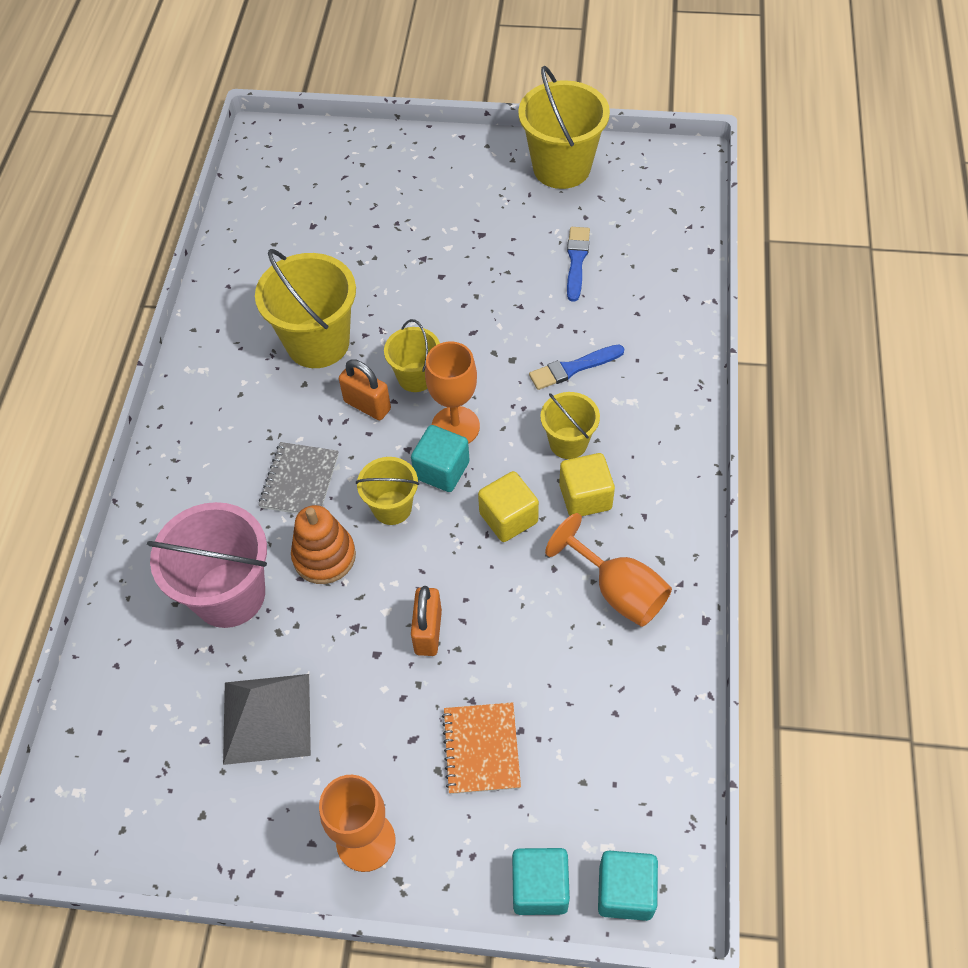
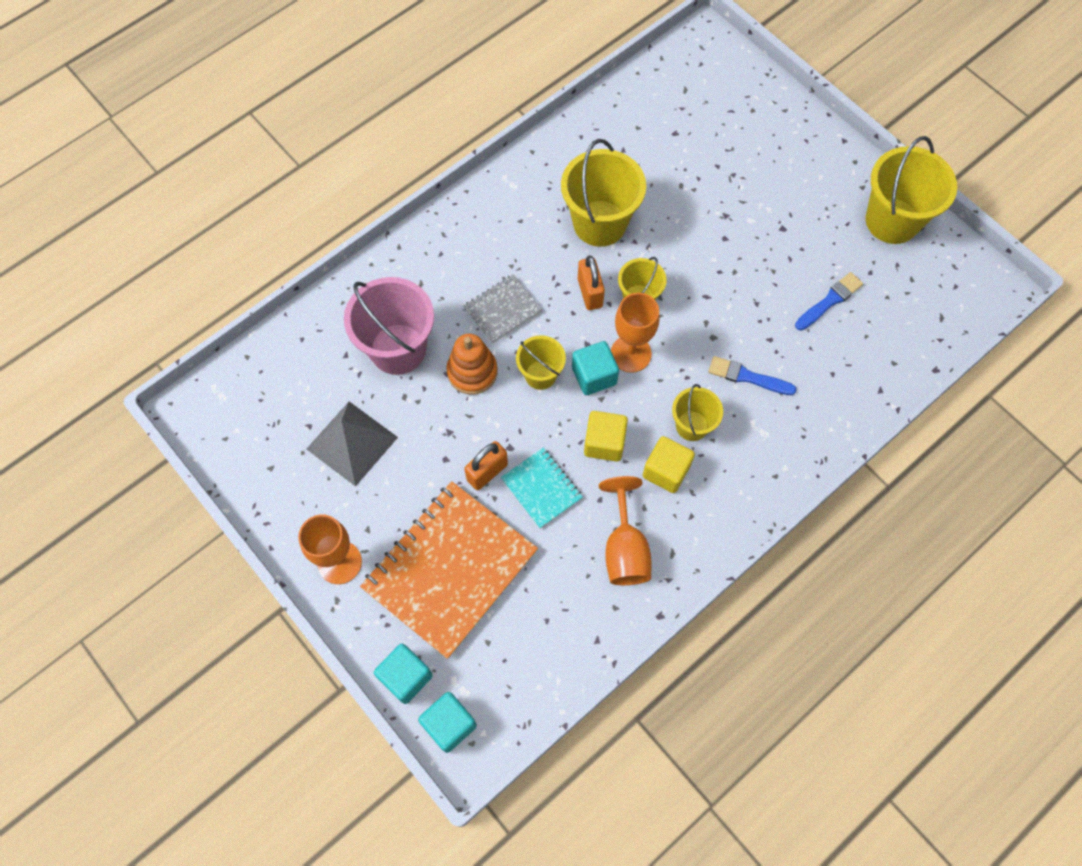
camera: 40 degrees right, 10 degrees up
(481, 749) = (450, 569): orange notebook -> orange notebook, size x2.06
(493, 603) = (541, 488): none -> turquoise notebook

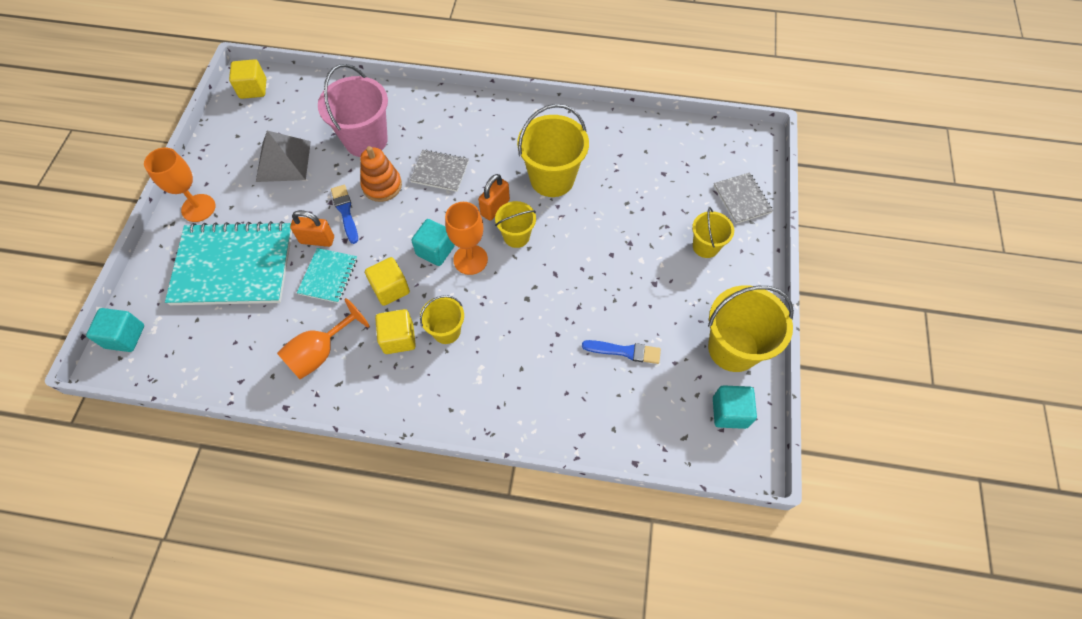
camera: 50 degrees right, 5 degrees down
(215, 412) = (253, 89): none -> yellow cube
(406, 677) = (143, 292): turquoise cube -> turquoise cube (729, 412)
(450, 569) = (233, 266): orange notebook -> turquoise notebook
(540, 375) = (411, 221): yellow bucket -> yellow bucket (705, 246)
(747, 377) = (514, 340): blue brush -> blue brush (345, 212)
(756, 98) = (742, 199): none -> grey notebook

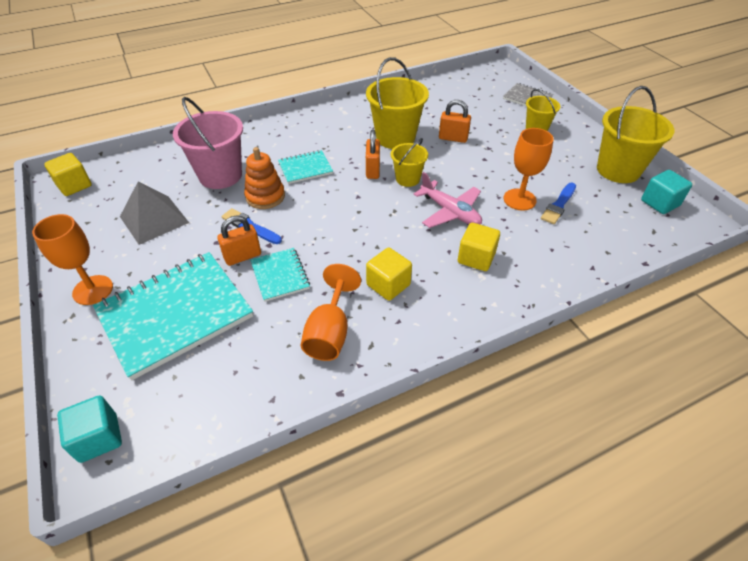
camera: 35 degrees left, 15 degrees down
(390, 289) = (345, 256): yellow cube -> yellow cube (476, 258)
(435, 250) = (355, 215): turquoise cube -> none
(440, 172) = (305, 168): grey notebook -> turquoise notebook
(446, 331) = (421, 259): yellow bucket -> none
(470, 259) = (389, 207): orange goblet -> orange goblet (519, 199)
(518, 296) = (450, 212): none -> pink plane
(606, 211) = (453, 138): none -> orange padlock
(625, 351) = (558, 205): blue brush -> blue brush turned 150 degrees clockwise

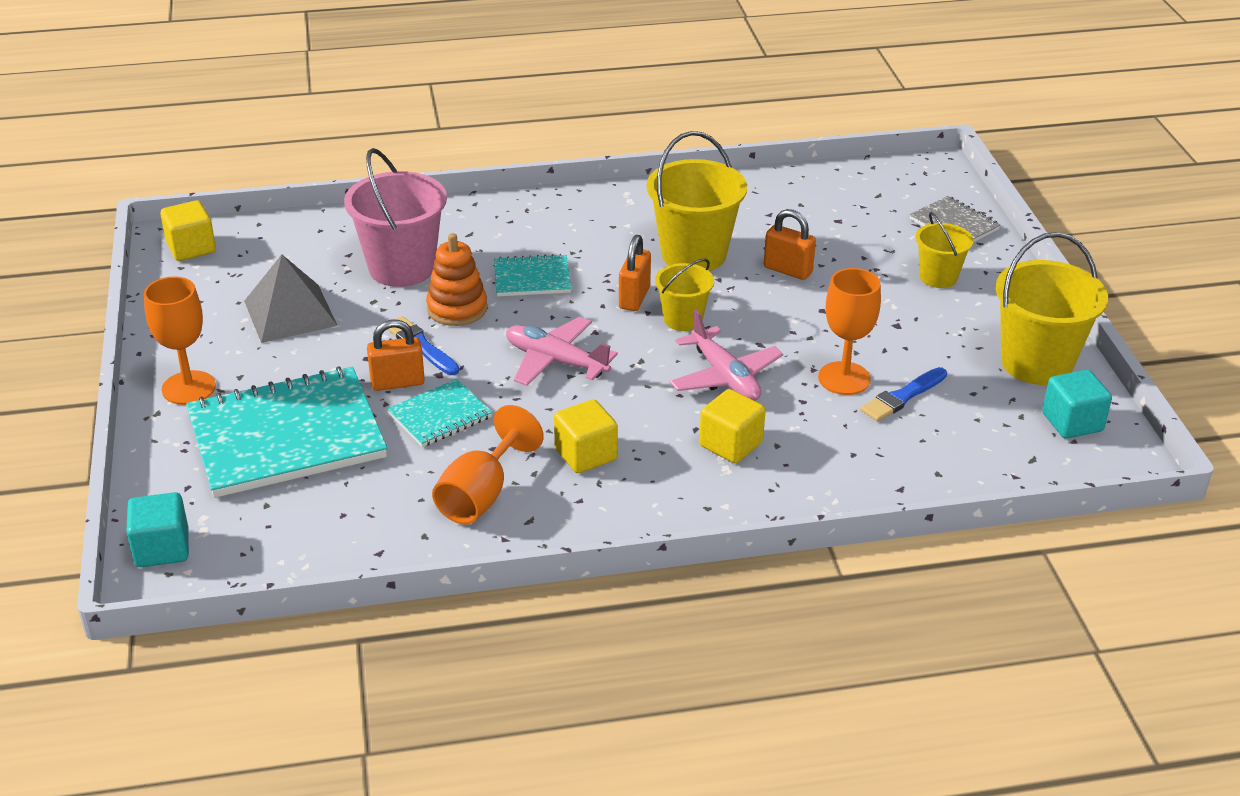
camera: 15 degrees right, 10 degrees down
(280, 275) = (440, 415): turquoise notebook -> turquoise notebook turned 60 degrees clockwise
(342, 221) = (556, 361): none -> pink plane

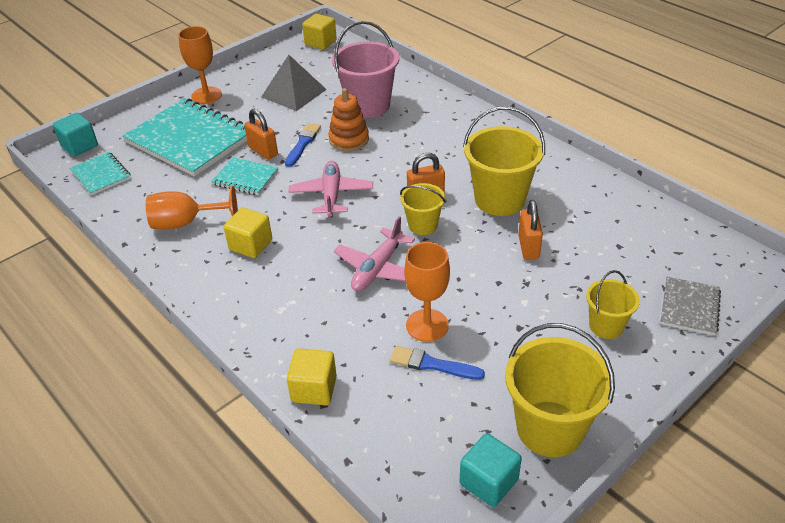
camera: 60 degrees right, 5 degrees up
(532, 278) = (405, 151): turquoise notebook -> turquoise notebook (101, 175)
(731, 444) = (307, 301): yellow cube -> yellow cube (314, 389)

